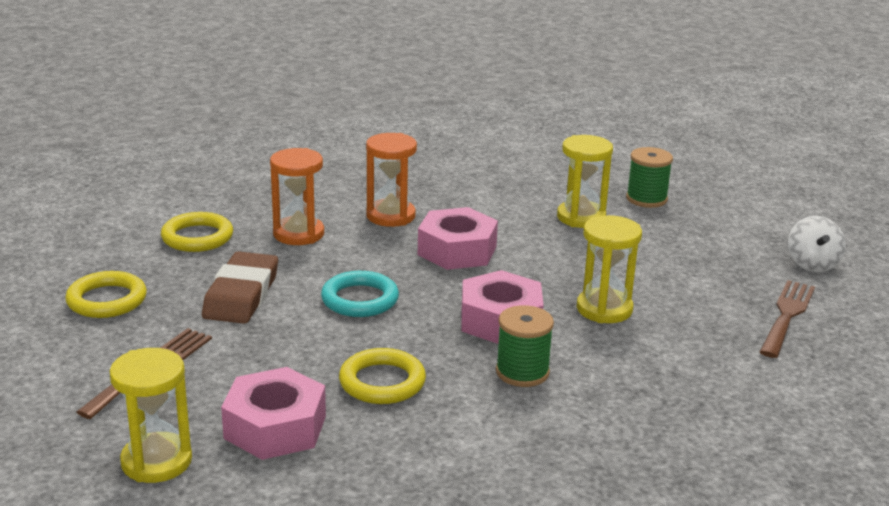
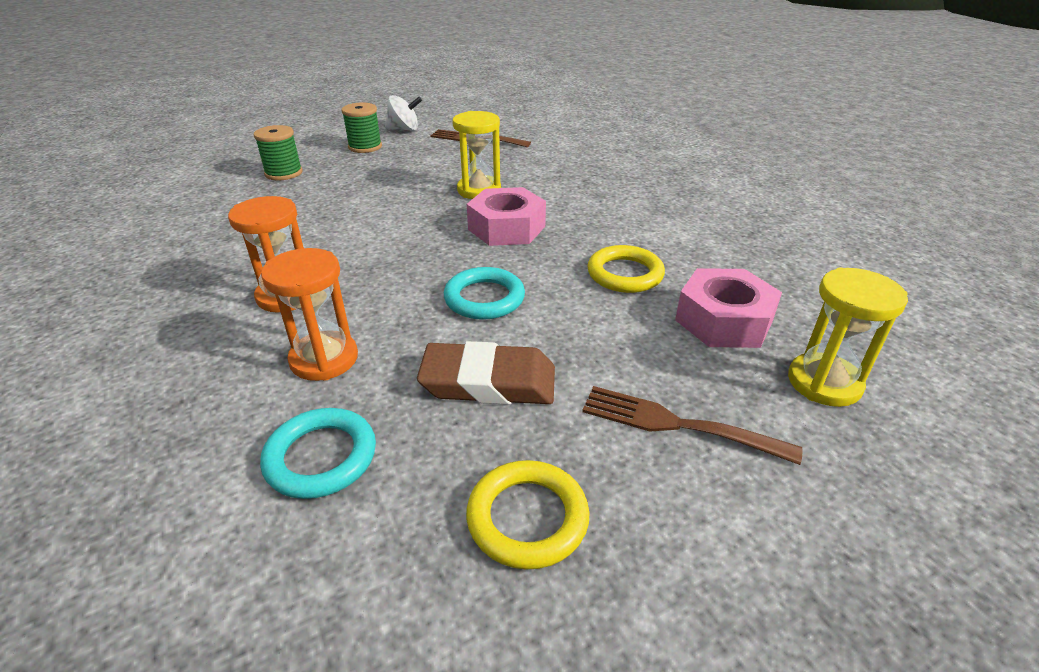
camera: 95 degrees left, 10 degrees up
(197, 237) = (321, 457): yellow ring -> turquoise ring
(457, 250) = (377, 252): pink nut -> none
(522, 372) = (581, 218): green spool -> green spool (365, 147)
(581, 217) = (314, 198): yellow hourglass -> none

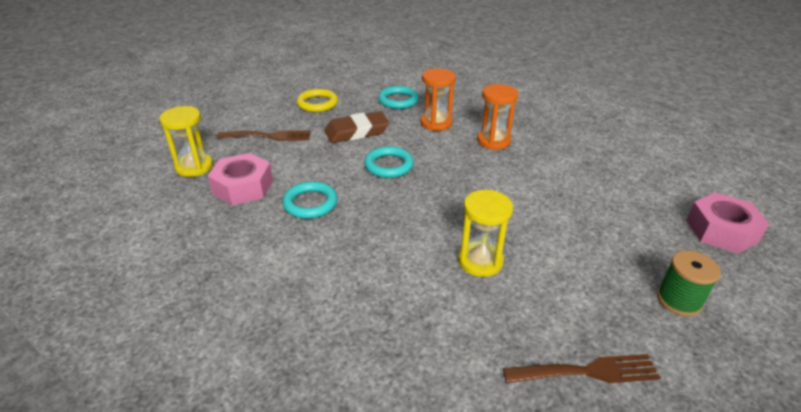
camera: 155 degrees right, 0 degrees up
(284, 173) = (671, 230): green spool -> none
(404, 129) = (703, 365): white spinning top -> none
(506, 228) = (418, 221): pink nut -> pink nut (721, 230)
(625, 274) = (310, 203): yellow ring -> turquoise ring

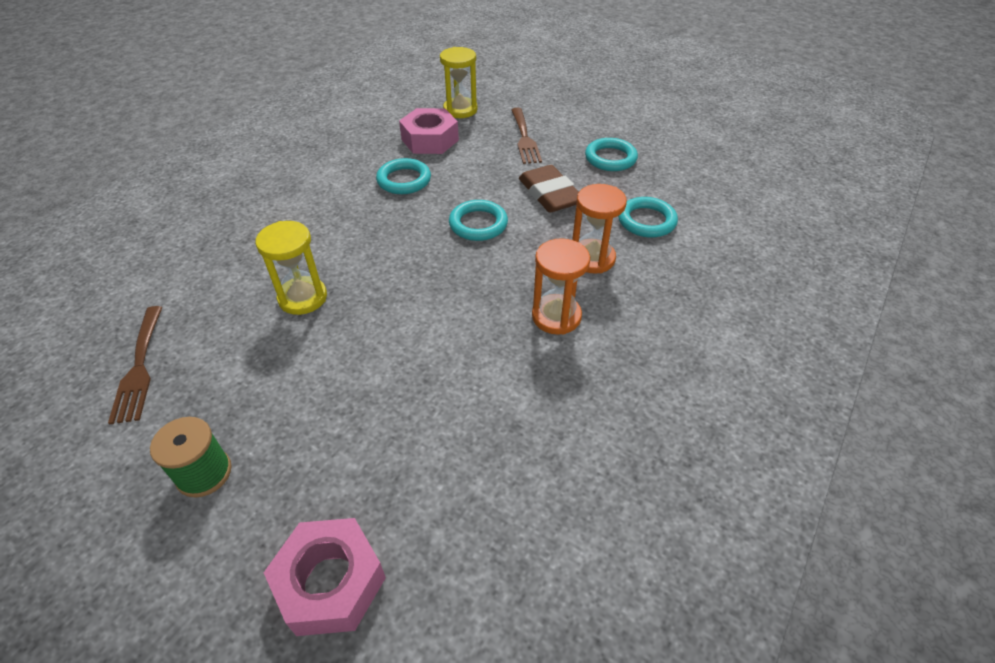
camera: 85 degrees right, 10 degrees up
(317, 103) = (610, 158): yellow ring -> turquoise ring

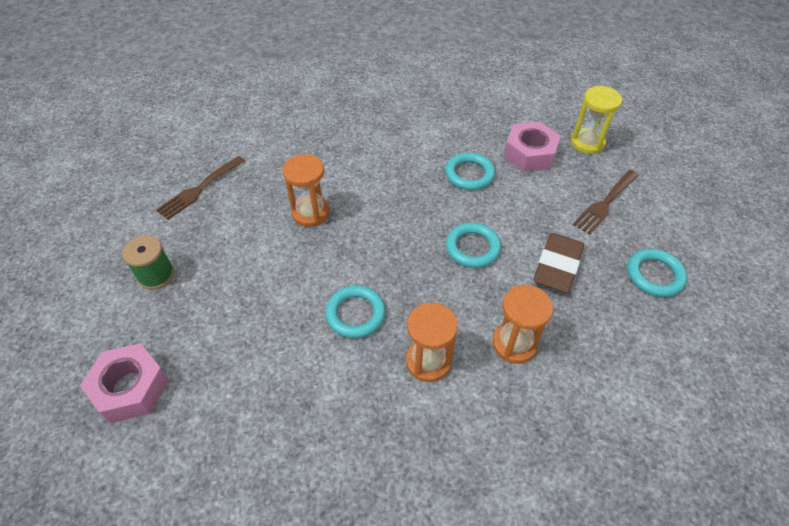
camera: 50 degrees right, 5 degrees up
(303, 298) = (310, 213): yellow hourglass -> orange hourglass
(646, 221) = (603, 353): turquoise ring -> turquoise ring (355, 314)

